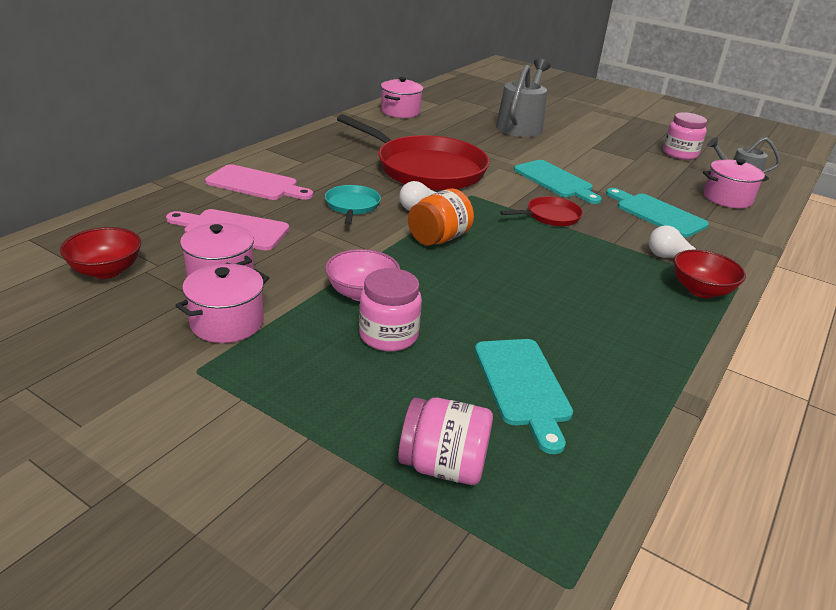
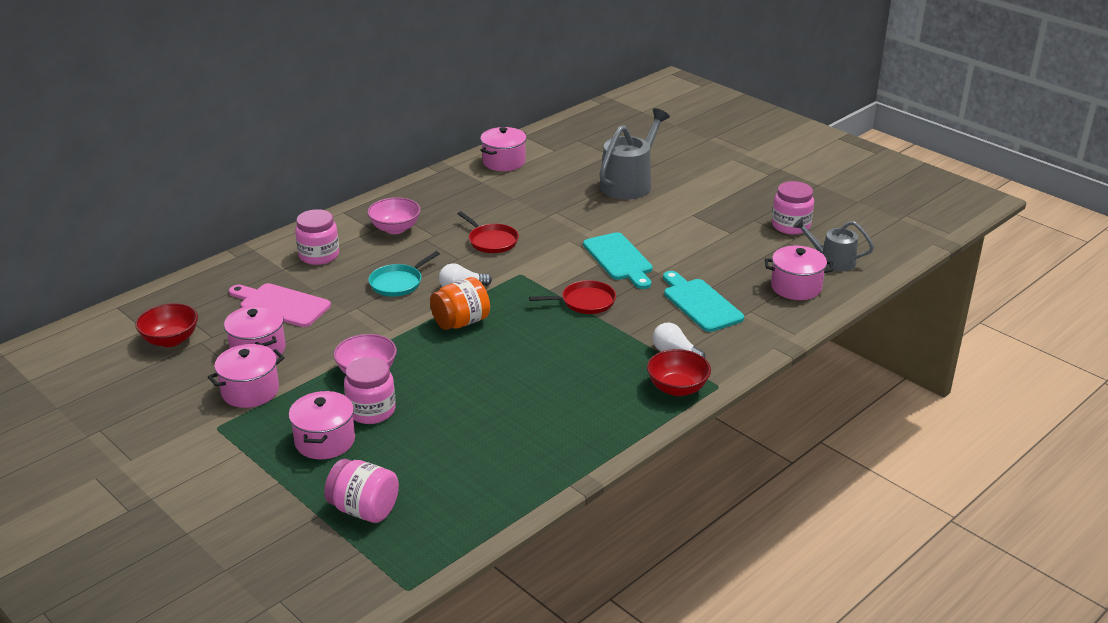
camera: 15 degrees right, 0 degrees up
(256, 184) = (319, 255): pink cutting board -> pink jar
(325, 161) = (395, 228): none -> pink bowl
(347, 376) = (325, 441): none -> pink pot
(352, 206) = (398, 283): turquoise pan -> turquoise pan turned 150 degrees counterclockwise
(426, 169) = (491, 241): red pan -> red pan, size x0.45
(523, 386) = (457, 459): turquoise cutting board -> none

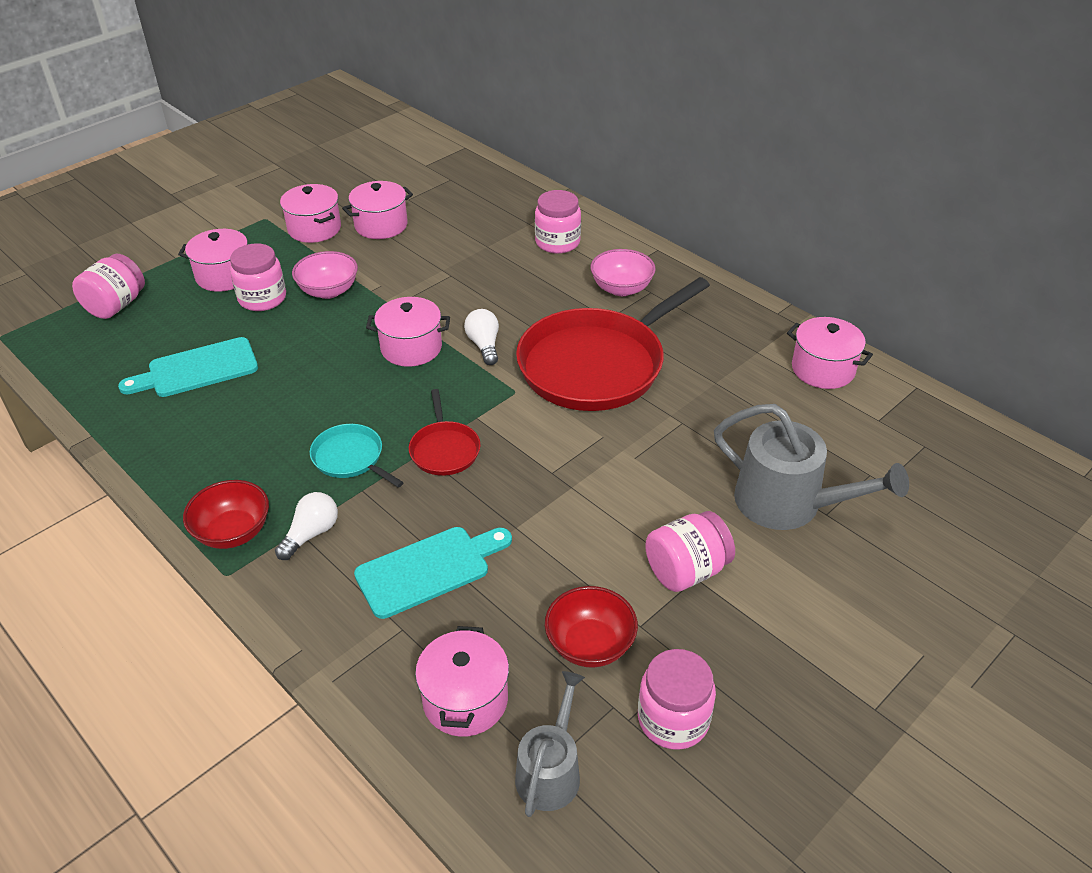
camera: 90 degrees right, 10 degrees up
(170, 340) = (406, 179): red bowl -> red bowl (590, 645)
(281, 305) = (460, 229): pink cutting board -> none
(398, 283) = (498, 299): turquoise pan -> turquoise pan (350, 458)
(461, 322) = (411, 348): orange jar -> pink pot
(491, 241) = (596, 365): red pan -> red pan, size x2.22
(619, 259) = (552, 485): turquoise cutting board -> turquoise cutting board (197, 369)
(687, 217) = (686, 570): none -> pink jar

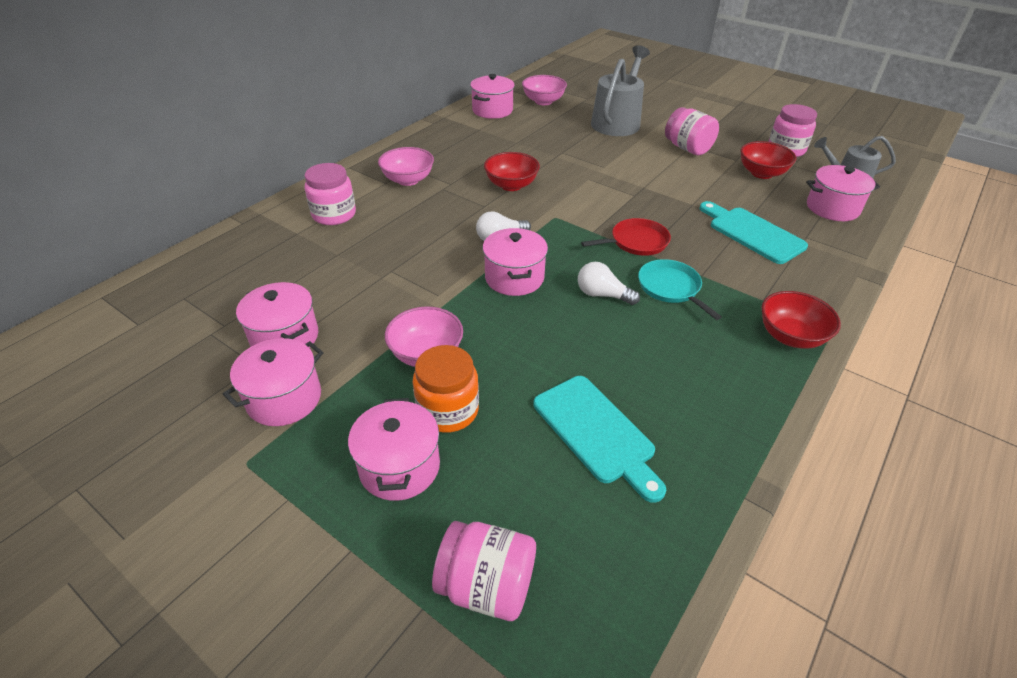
camera: 100 degrees left, 0 degrees up
(262, 298) = (448, 410): pink jar -> orange jar
(311, 534) = (761, 292): white light bulb -> white light bulb (602, 295)
(350, 458) = (670, 288): turquoise pan -> turquoise pan turned 120 degrees clockwise
(596, 365) = (511, 185): red pan -> red bowl
(864, 427) = (543, 101): none -> pink bowl

